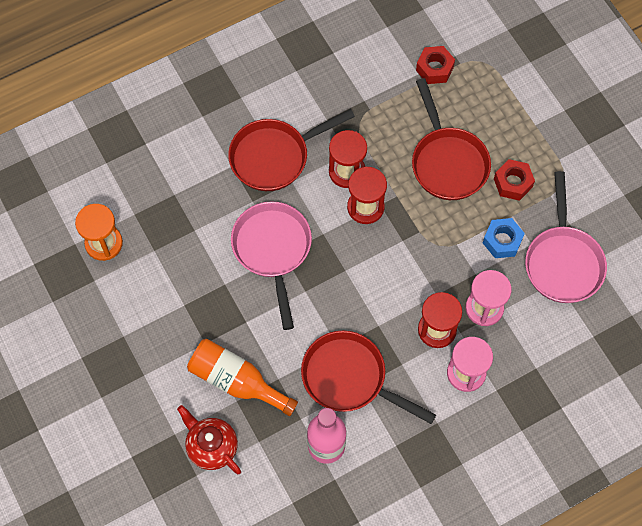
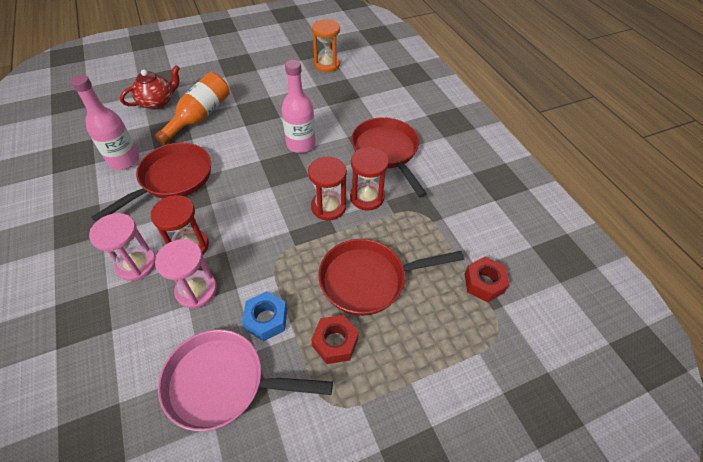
camera: 95 degrees right, 15 degrees down
(273, 250) = (301, 144): pink pan -> pink bottle

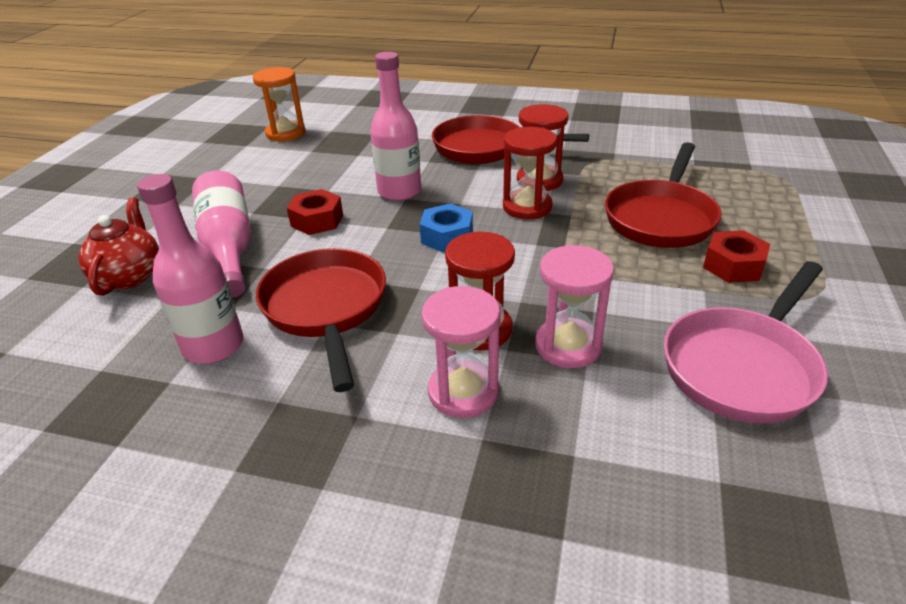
camera: 50 degrees left, 15 degrees down
(200, 117) = (229, 248): orange bottle -> pink bottle
(266, 319) = (664, 302): blue nut -> blue nut (447, 236)
(484, 283) = (716, 162): red nut -> red nut (317, 220)

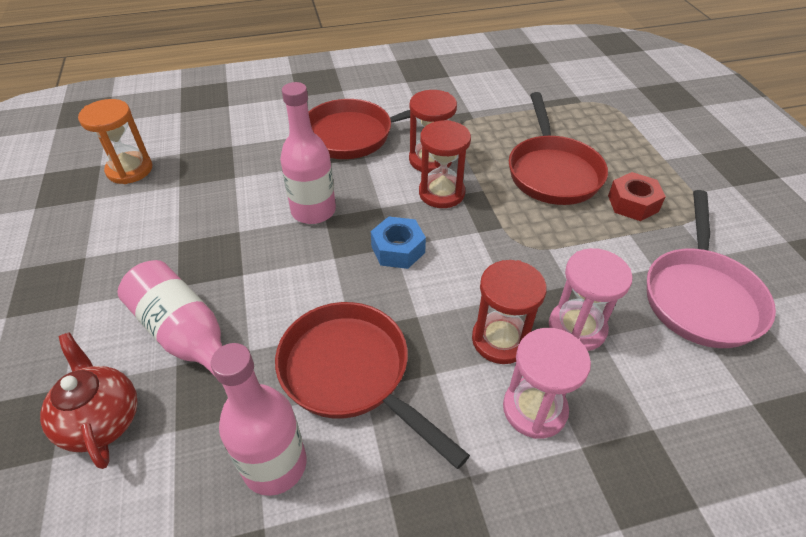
camera: 30 degrees left, 10 degrees up
(317, 220) = (258, 273): red nut -> none

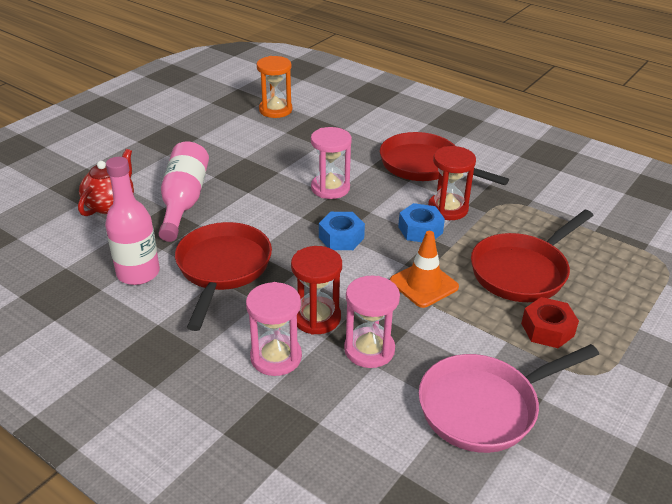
camera: 50 degrees right, 10 degrees down
(313, 211) = (330, 188): pink bottle -> pink hourglass
(441, 193) = (420, 230): red hourglass -> blue nut
(517, 237) = (424, 284): none -> orange traffic cone

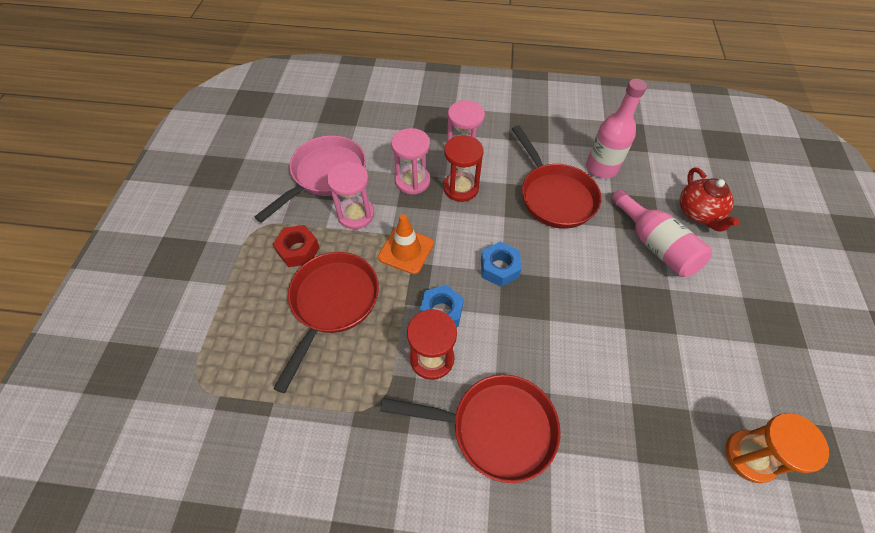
camera: 150 degrees right, 20 degrees up
(330, 188) = (558, 329): pink hourglass -> pink hourglass (356, 214)

